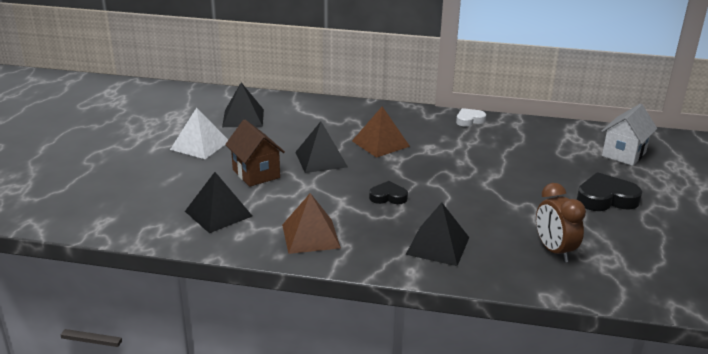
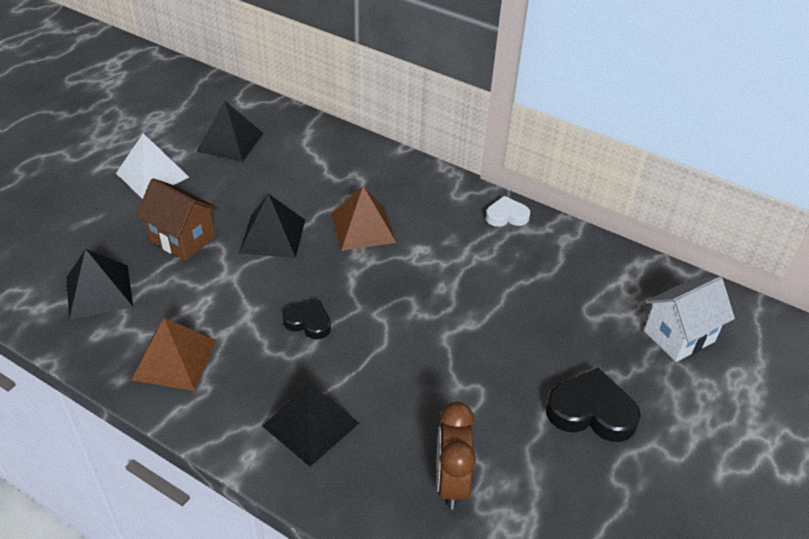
camera: 20 degrees right, 15 degrees up
(256, 174) = (182, 239): brown house -> brown house turned 45 degrees counterclockwise

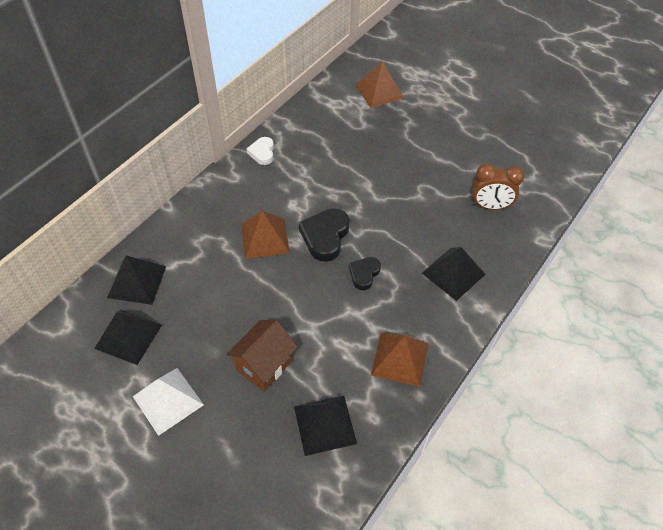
camera: 85 degrees left, 10 degrees up
(272, 236) = (267, 298): black pyramid -> black pyramid (137, 282)
(591, 411) = (436, 138): black heart -> black heart (325, 237)
(679, 336) = (379, 91): white house -> brown pyramid

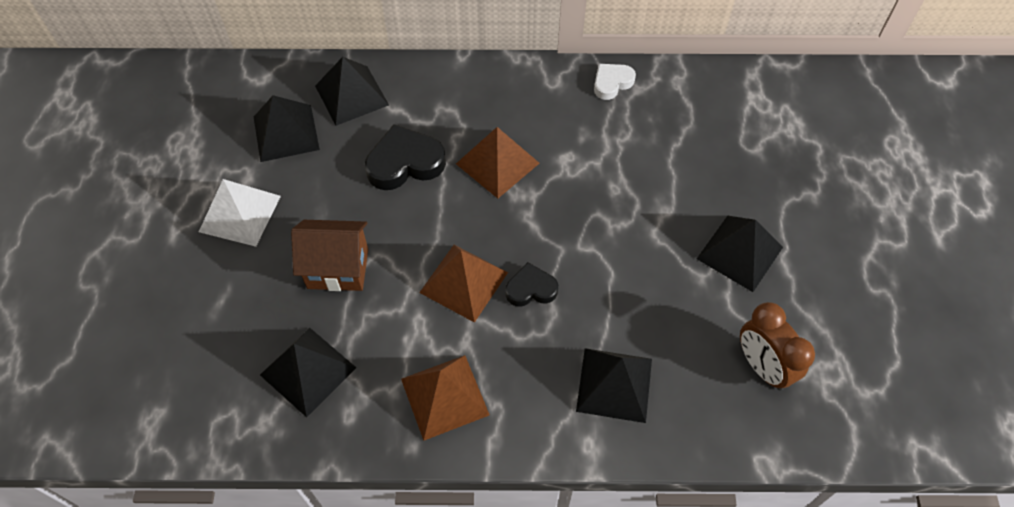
camera: 55 degrees right, 5 degrees up
(325, 237) = (549, 217): black heart -> black heart (405, 163)
(379, 91) = (830, 131): brown pyramid -> brown pyramid (464, 282)
(418, 172) = (740, 252): none -> black pyramid

